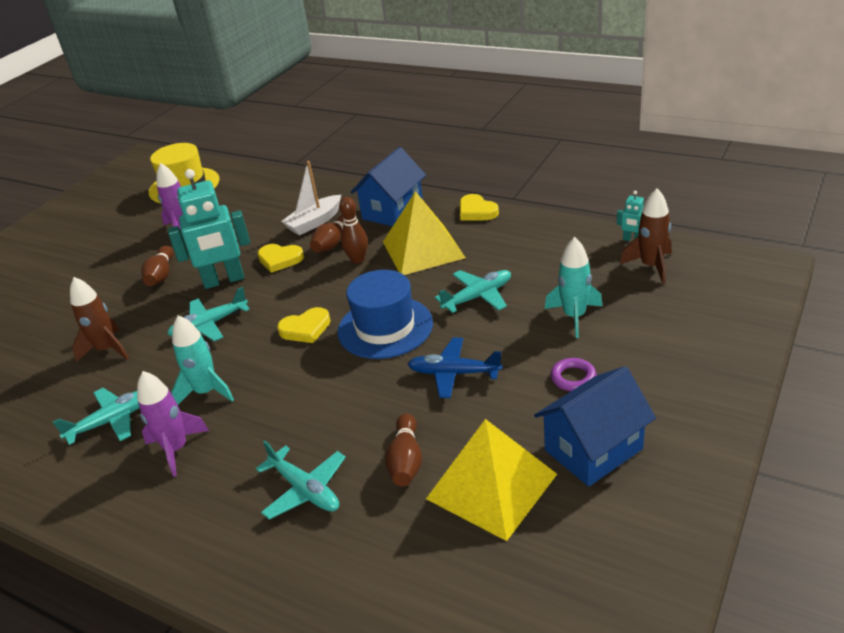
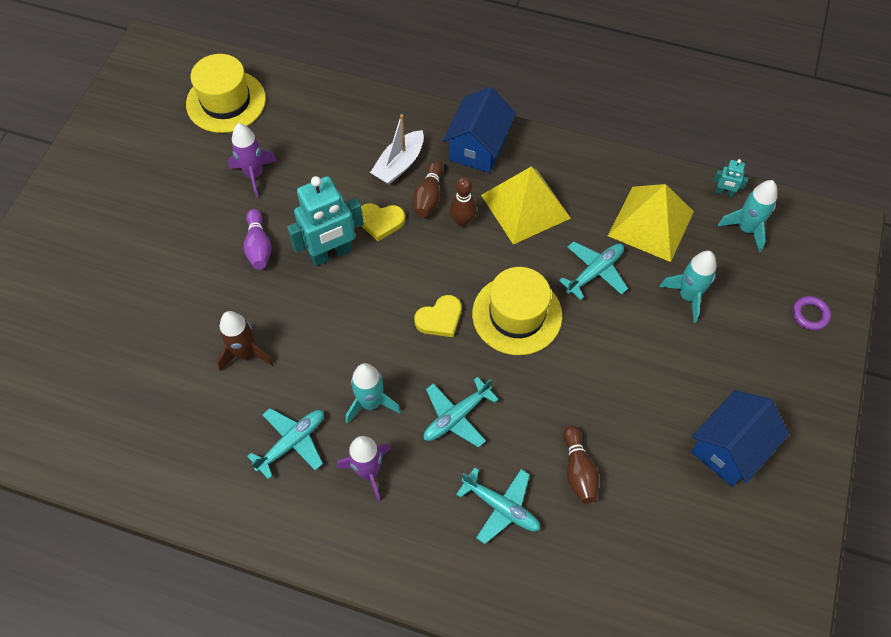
camera: 15 degrees left, 25 degrees up
(161, 275) = (258, 246): brown bowling pin -> purple bowling pin
(209, 325) = (340, 316): turquoise plane -> turquoise plane (456, 416)
(385, 327) = (517, 315): blue hat -> yellow hat
(454, 373) = (595, 370): blue plane -> none
(476, 211) = (566, 149): yellow heart -> none
(491, 486) = (655, 491): yellow pyramid -> yellow pyramid (650, 223)
(573, 378) = (699, 370): purple ring -> purple ring (810, 315)
(651, 266) = (746, 229): brown rocket -> turquoise rocket

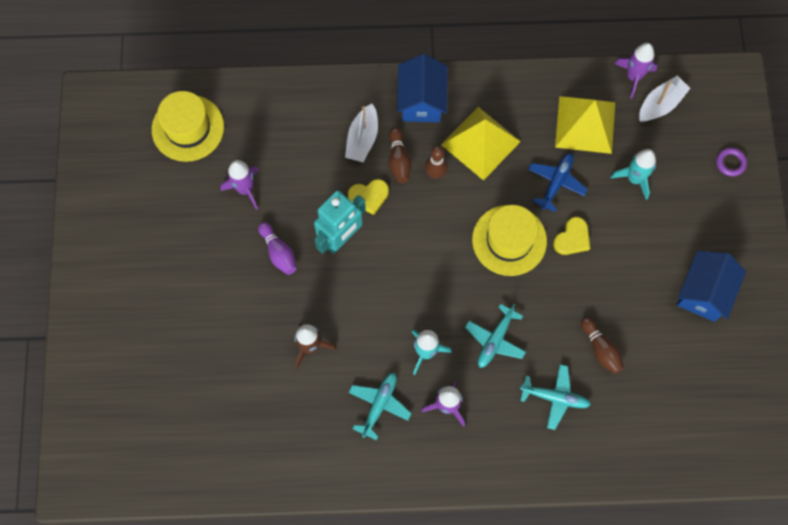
camera: 20 degrees left, 10 degrees up
(440, 318) = (450, 264): yellow heart -> yellow heart (572, 238)
(595, 272) = (556, 183): turquoise plane -> blue plane
(724, 192) = (633, 77): turquoise robot -> purple rocket
(746, 229) = (660, 104): turquoise rocket -> white boat

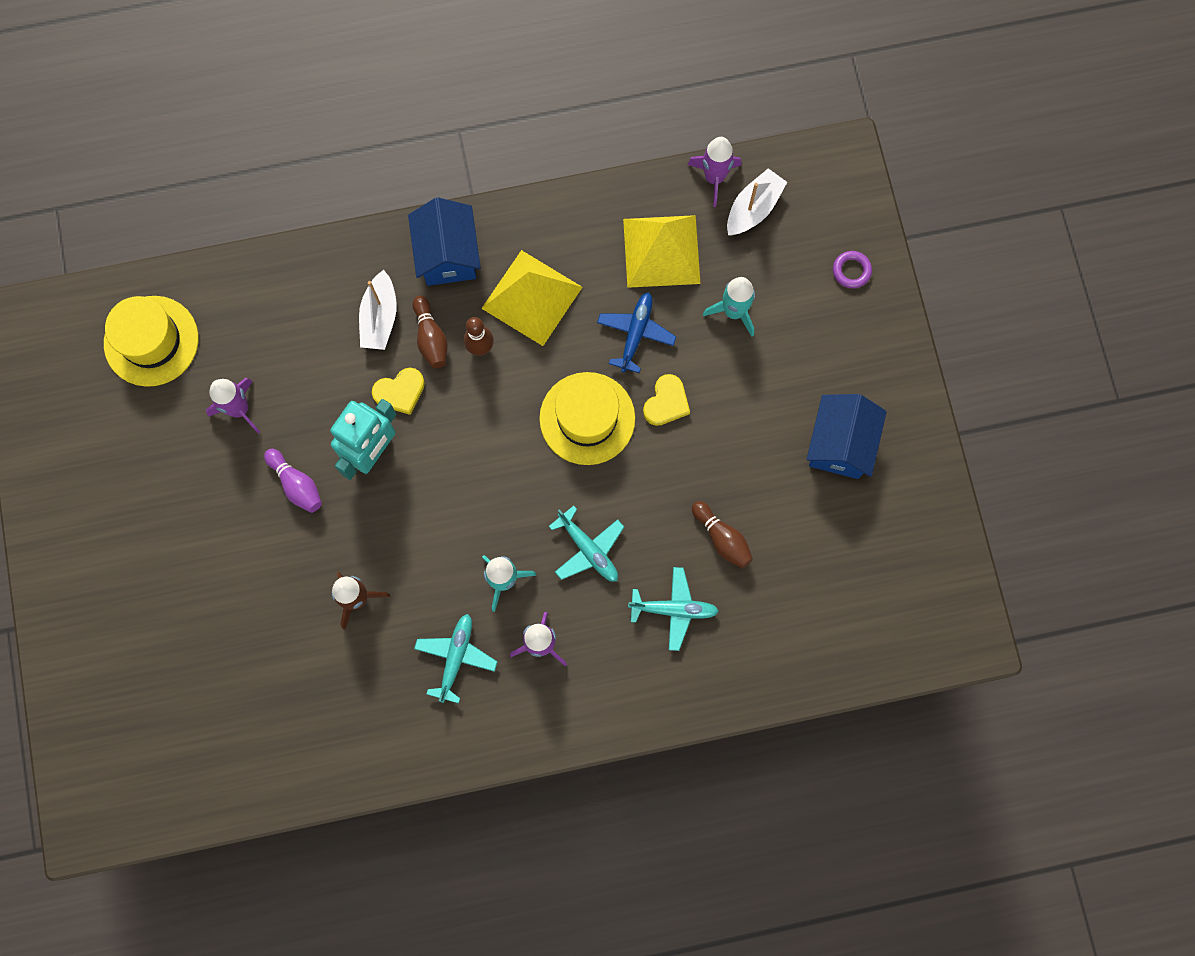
camera: 10 degrees left, 5 degrees up
(495, 340) = (588, 549): turquoise plane -> turquoise plane turned 60 degrees counterclockwise

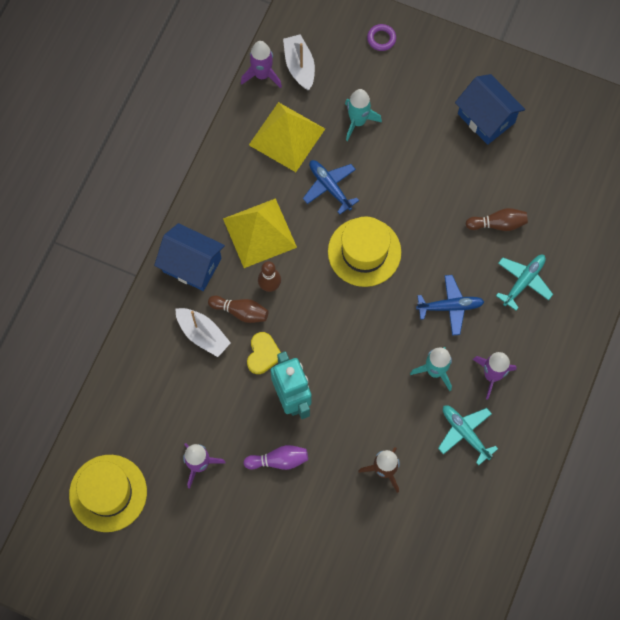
camera: 55 degrees left, 5 degrees down
(588, 549) = (450, 307): turquoise plane -> blue plane
(666, 402) = (388, 199): yellow heart -> none

